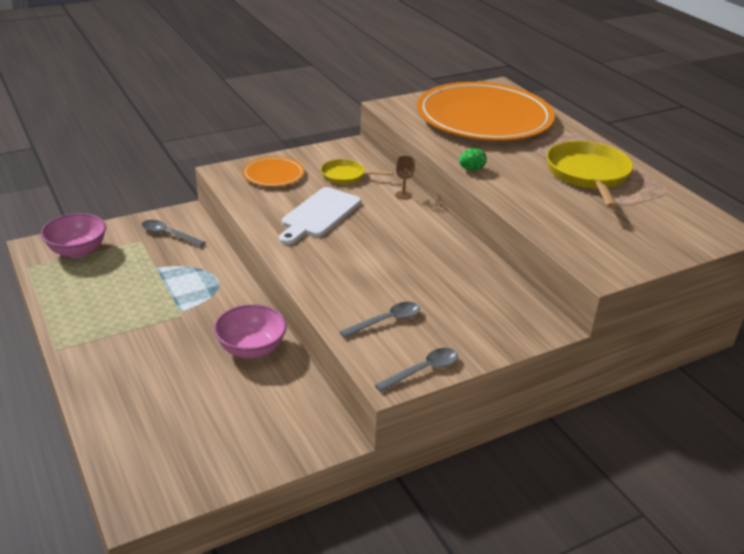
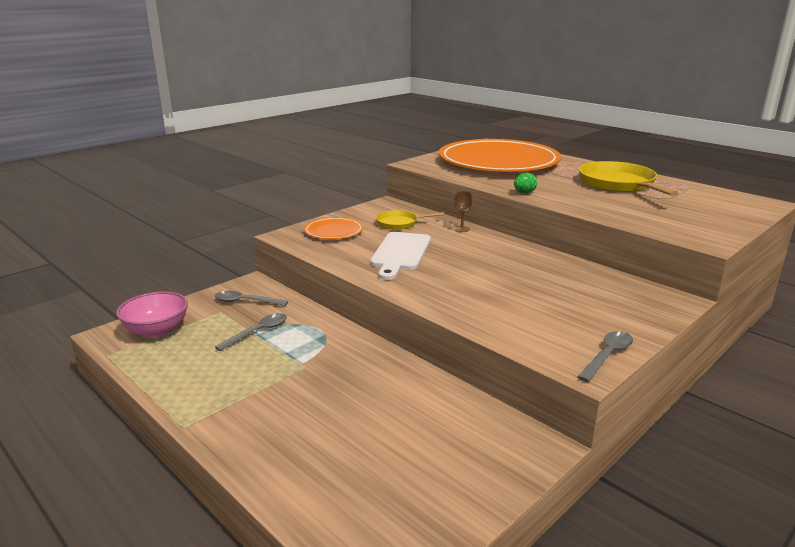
camera: 15 degrees left, 10 degrees down
(251, 349) = (398, 382): pink bowl -> none
(386, 321) = (535, 322): grey spoon -> grey spoon (258, 332)

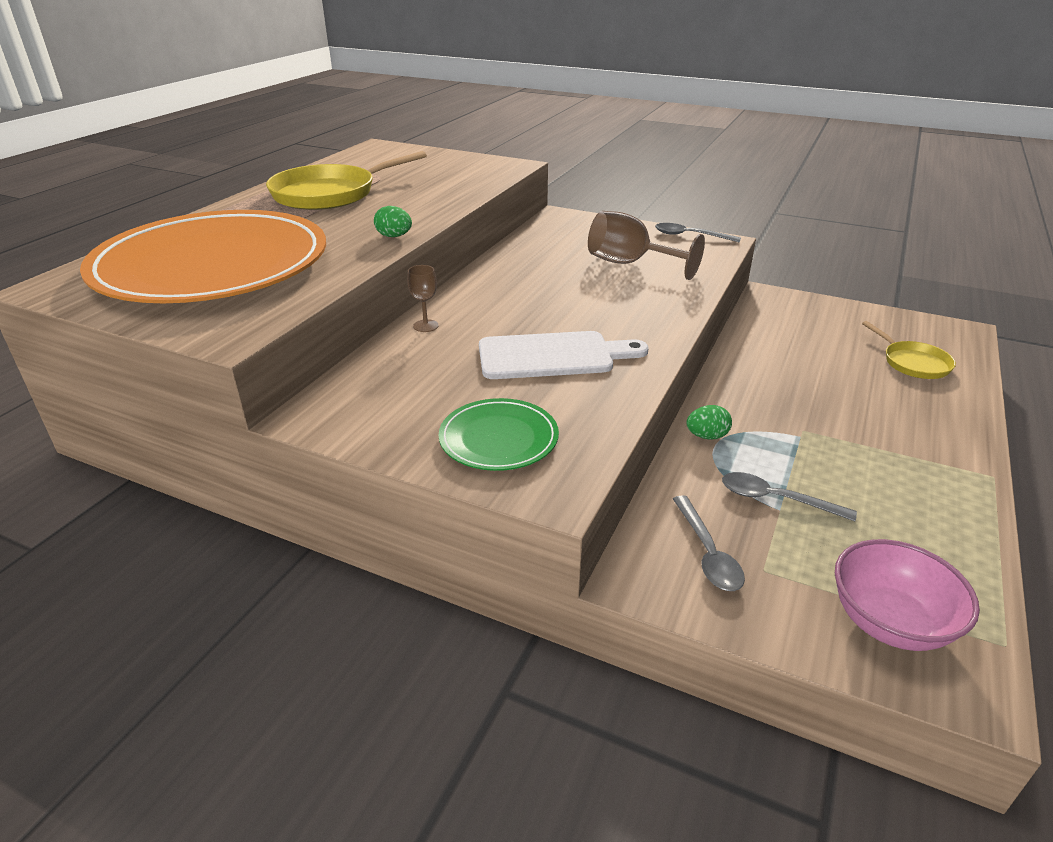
camera: 110 degrees left, 10 degrees up
(331, 329) = (707, 436): none -> green egg
(333, 231) = (498, 438): orange plate -> green plate
(399, 223) = (422, 380): yellow pan -> yellow pan (913, 363)
(537, 306) = (630, 264): none -> brown goblet

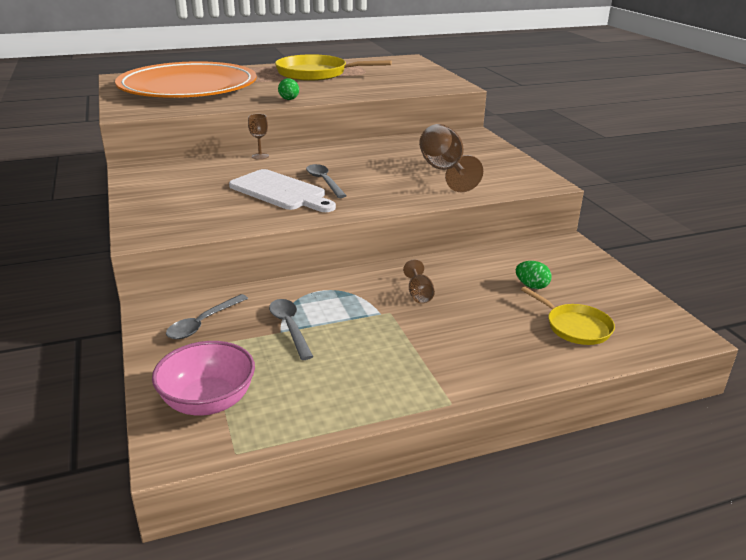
camera: 45 degrees right, 5 degrees down
(498, 438) = (173, 209): green plate -> none
(690, 236) = (532, 172): grey spoon -> grey spoon (324, 181)
(707, 436) = (327, 284): green egg -> green egg (531, 286)
(783, 400) = (419, 294): none -> brown goblet
(913, 363) = (575, 327): yellow pan -> yellow pan turned 60 degrees counterclockwise

